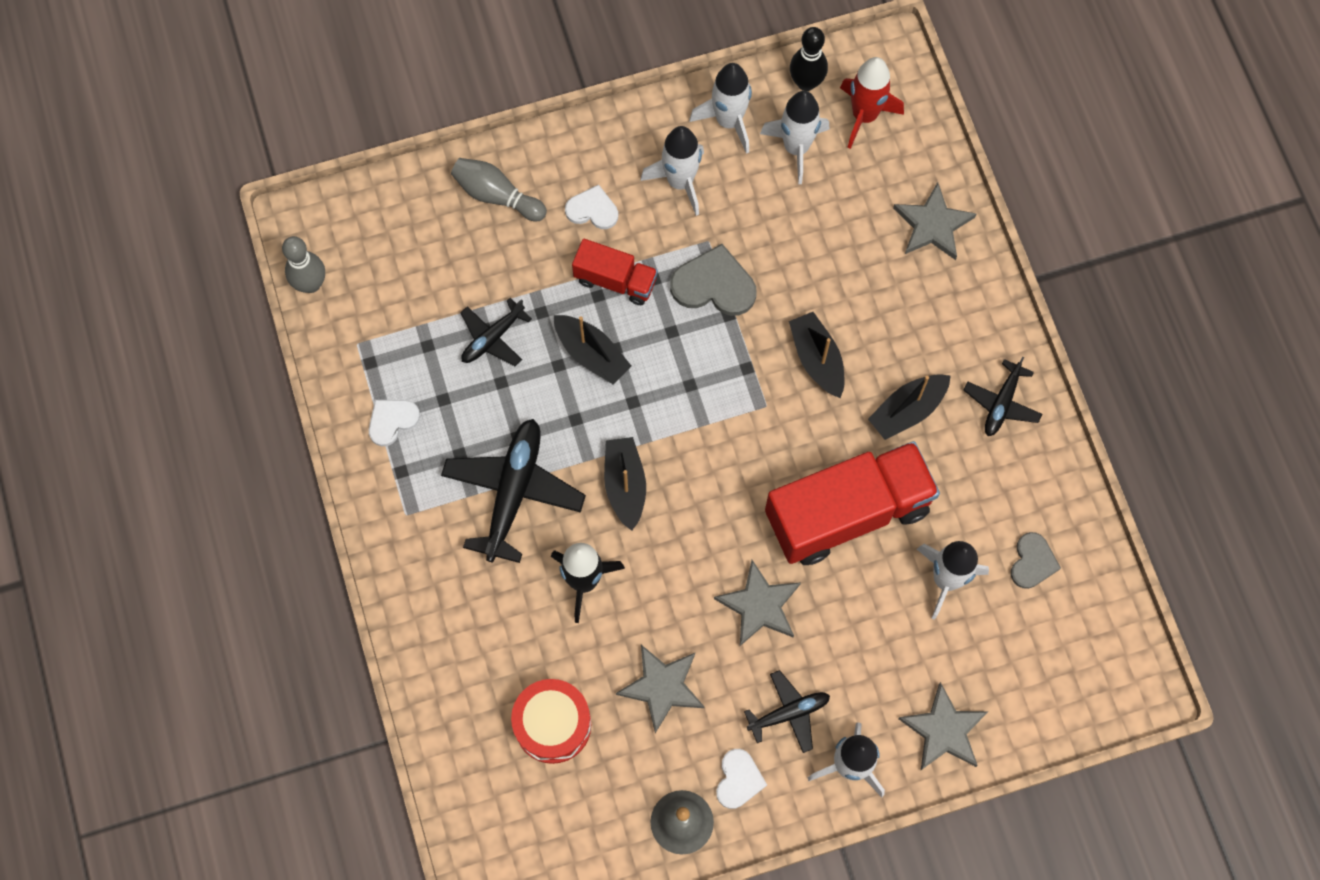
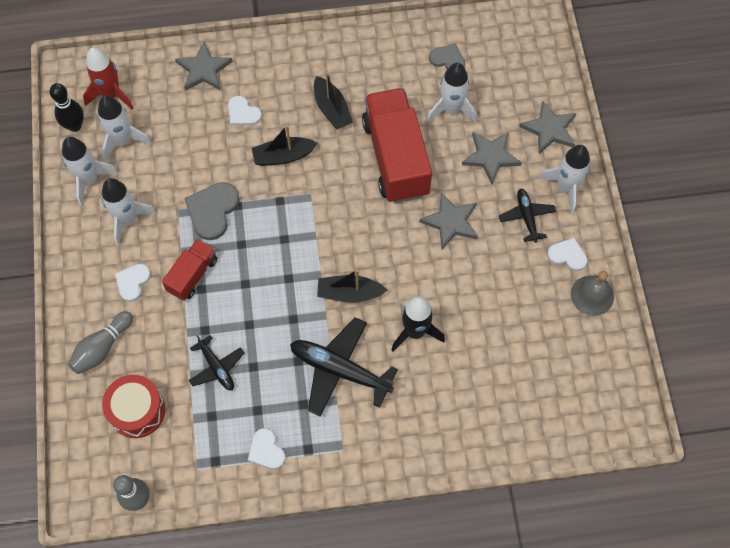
camera: 80 degrees left, 5 degrees down
(553, 724) = (515, 368): red drum -> red drum (137, 410)
(591, 354) = (245, 300): black boat -> none
(662, 687) = (498, 292): grey star -> grey star (490, 157)
(874, 291) = (243, 113): none -> white heart
(1001, 403) = (338, 55): black plane -> none

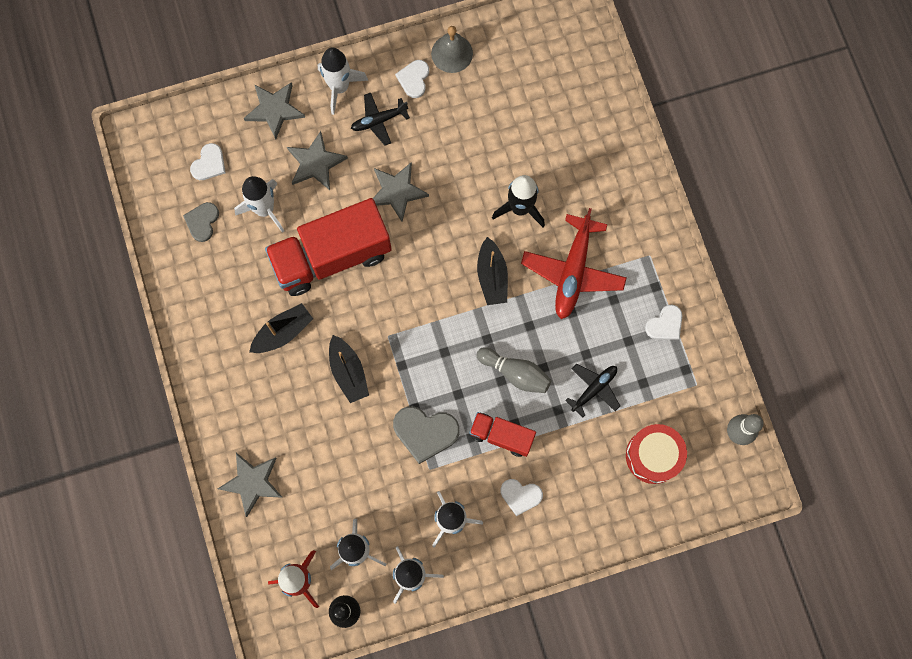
camera: 100 degrees left, 10 degrees up
(102, 348) = (597, 508): grey bowling pin -> grey bowling pin (515, 373)
(243, 113) = (302, 426): white heart -> white heart (209, 163)
(339, 370) = (573, 271): black plane -> red plane

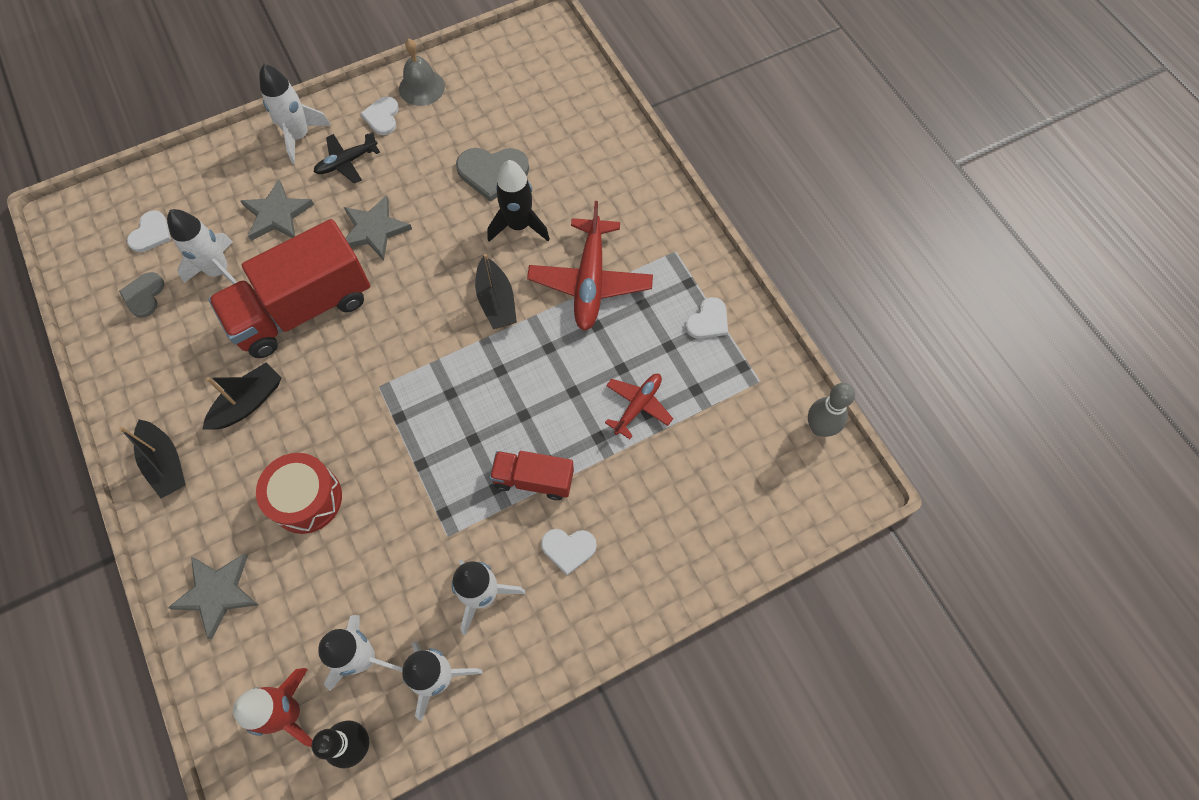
camera: 10 degrees left, 10 degrees down
(274, 110) = (226, 168): grey star -> none
(348, 372) = (333, 435): black boat -> black boat (165, 463)
(425, 432) = (437, 491): grey heart -> grey heart (492, 172)
(515, 373) = (540, 403): grey bowling pin -> none
(594, 389) = (638, 406): black plane -> red plane
(653, 456) = (725, 472): red drum -> red drum (306, 499)

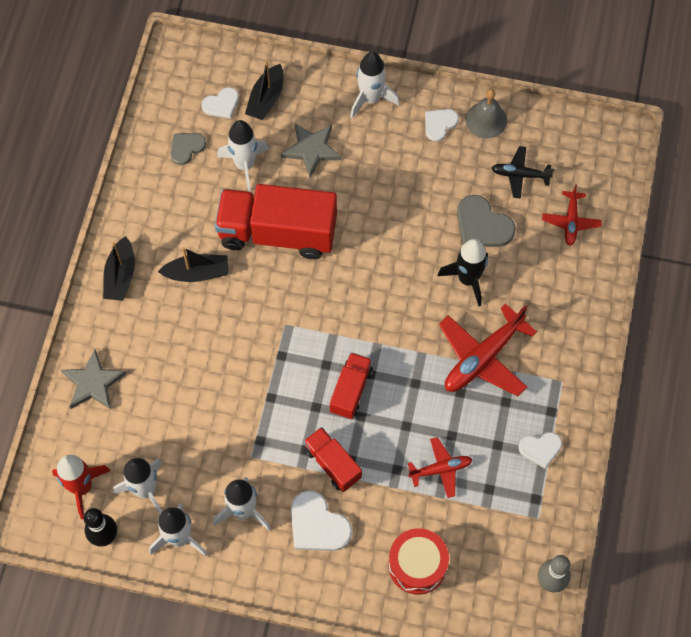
camera: 40 degrees right, 0 degrees up
(306, 499) = (185, 365): red drum -> red drum (417, 565)
(346, 162) = (387, 143): black plane -> black plane (520, 175)
(374, 230) = (367, 209): grey star -> none
(494, 399) = (351, 391): none -> red truck
(496, 301) = (407, 323): black boat -> black boat (266, 99)
(566, 119) = (570, 221): none -> red plane
(568, 549) = (317, 525): white heart -> white heart, size x1.58

